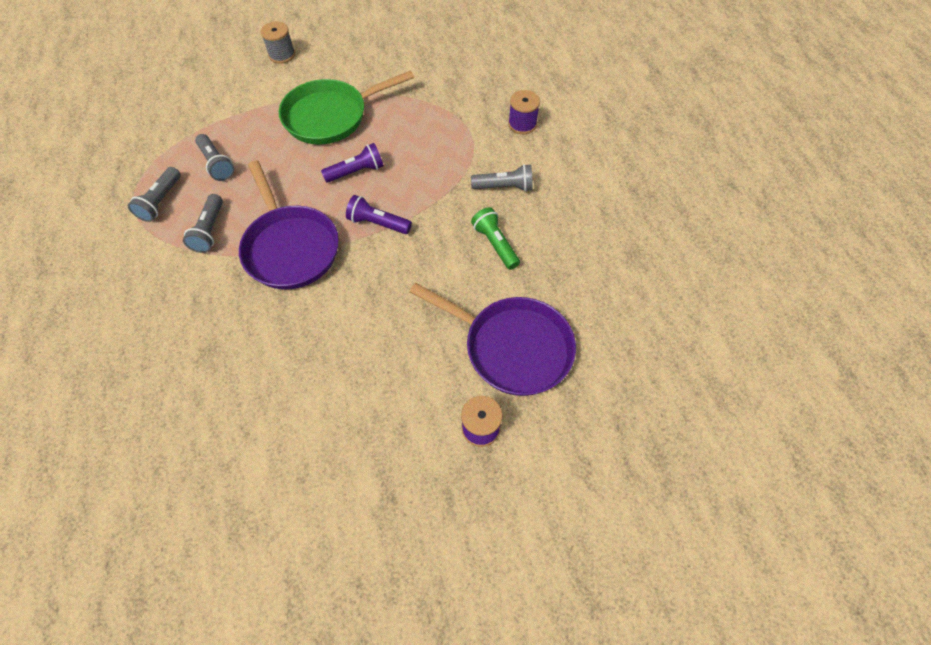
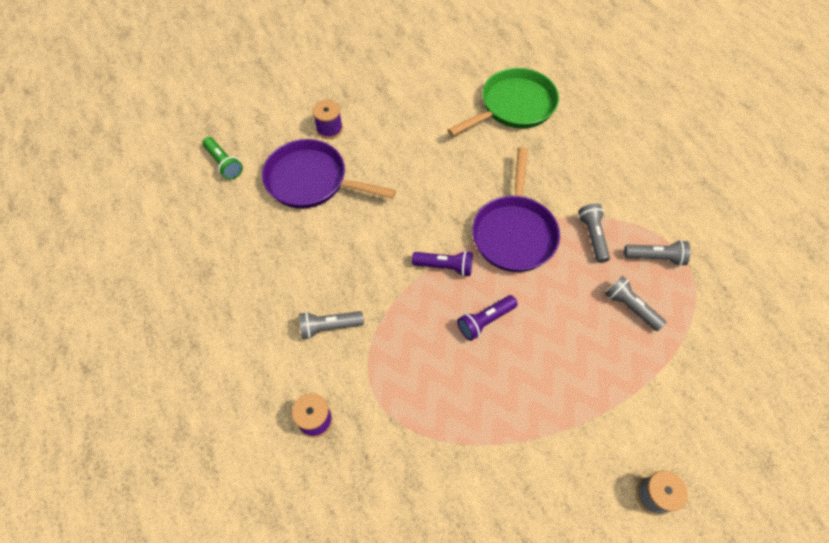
camera: 170 degrees right, 0 degrees up
(161, 201) = (655, 257): grey flashlight -> grey flashlight turned 90 degrees clockwise
(290, 247) = (514, 232): purple pan -> purple pan turned 135 degrees counterclockwise
(331, 116) = (542, 394): green pan -> green pan (513, 106)
(495, 244) = (332, 263): green flashlight -> green flashlight (224, 163)

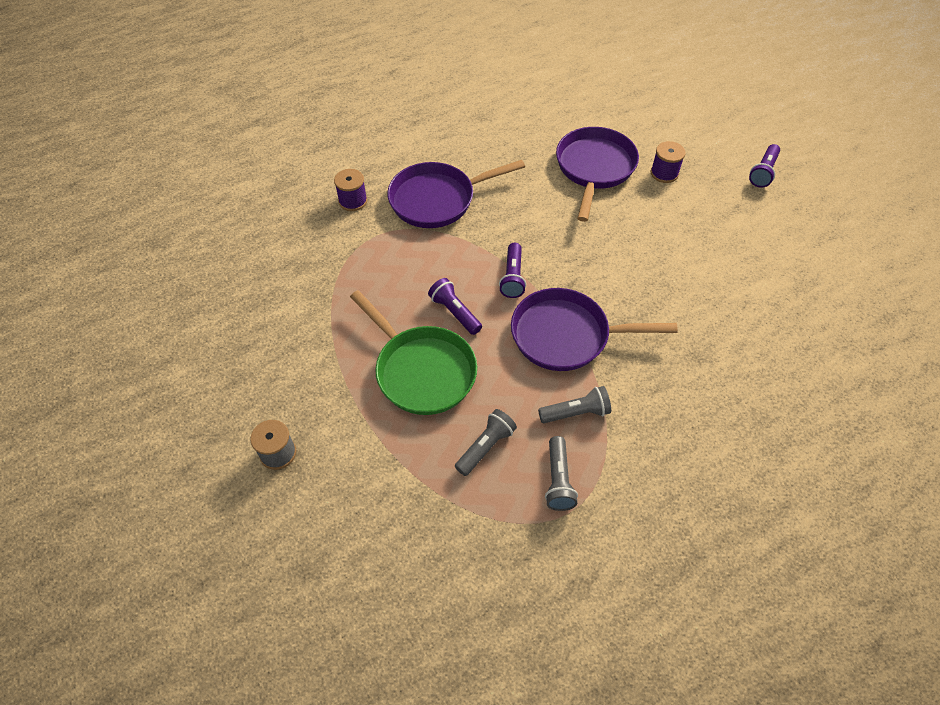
camera: 85 degrees right, 5 degrees down
(224, 163) = (598, 108): green flashlight -> none
(329, 327) = (437, 199): grey flashlight -> purple pan
(342, 63) = (763, 172): none -> purple flashlight
(513, 106) = (756, 333): green pan -> green pan (421, 370)

